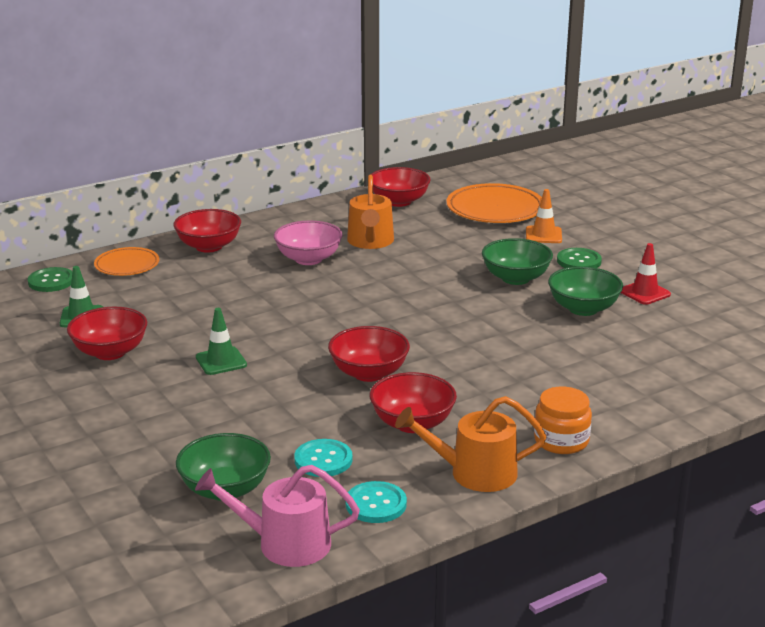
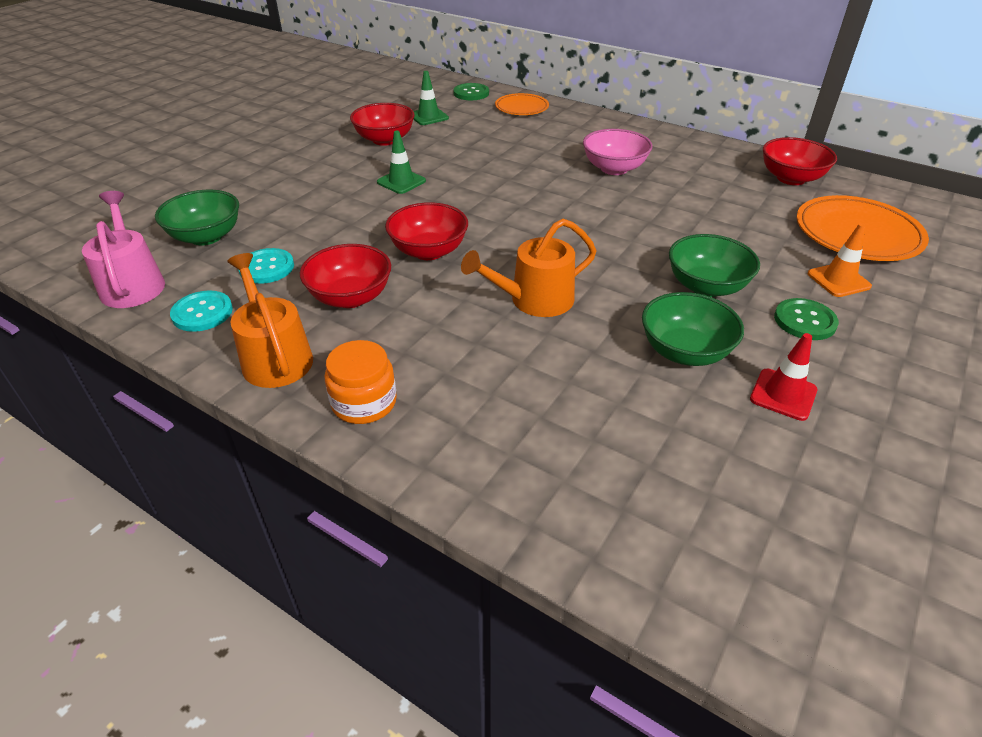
camera: 65 degrees right, 15 degrees up
(209, 246) = (586, 125): red bowl -> none
(370, 242) = (684, 187): orange watering can -> orange watering can (534, 300)

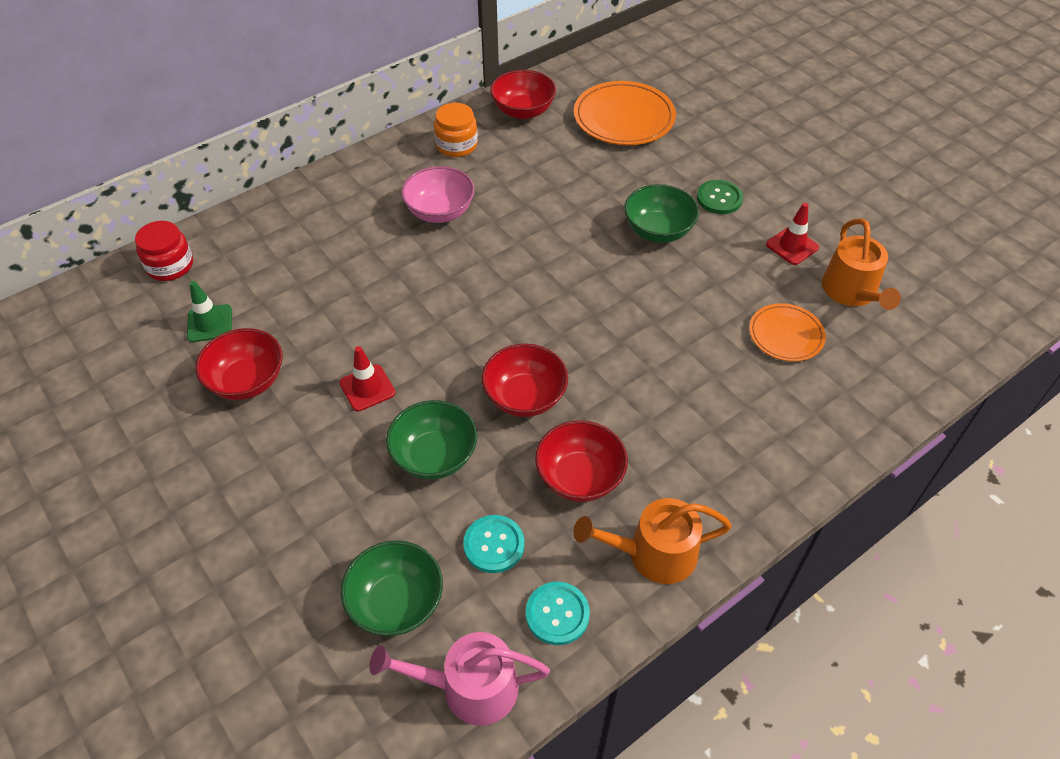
camera: 70 degrees left, 10 degrees up
(364, 402) = (735, 494): orange jar -> orange jar (456, 145)
(401, 182) = (367, 388): green traffic cone -> red traffic cone
(471, 93) = (170, 265): green button -> red jar
(521, 108) = (248, 233): orange plate -> orange plate (786, 335)
(534, 300) = (636, 342): orange watering can -> orange watering can (852, 292)
(684, 351) = (733, 276): green bowl -> green bowl (434, 456)
(838, 280) = (678, 158): orange traffic cone -> none

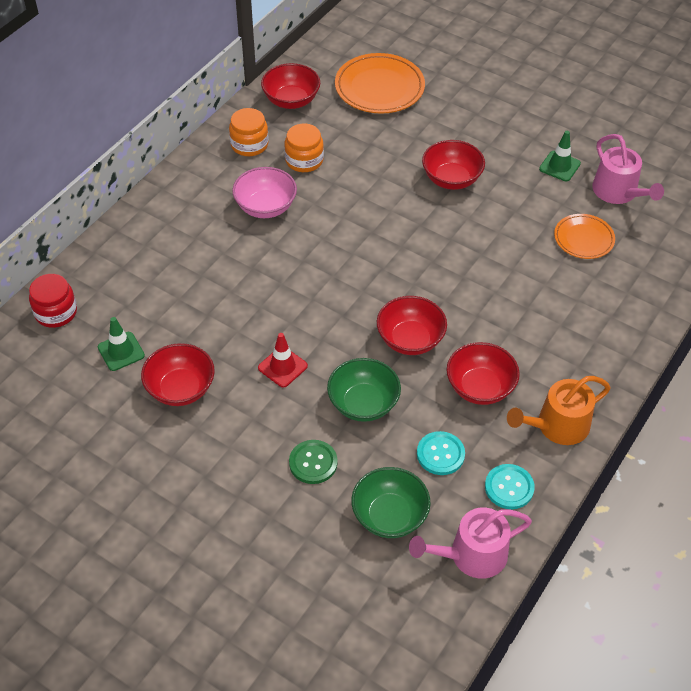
camera: 20 degrees left, 0 degrees up
(505, 174) = (304, 160): none -> orange jar
(658, 230) = (451, 179): green bowl -> red bowl
(719, 198) = (487, 140): green button -> green button (313, 463)
(792, 246) = (559, 166): red traffic cone -> green traffic cone
(852, 292) = (618, 192): orange watering can -> pink watering can

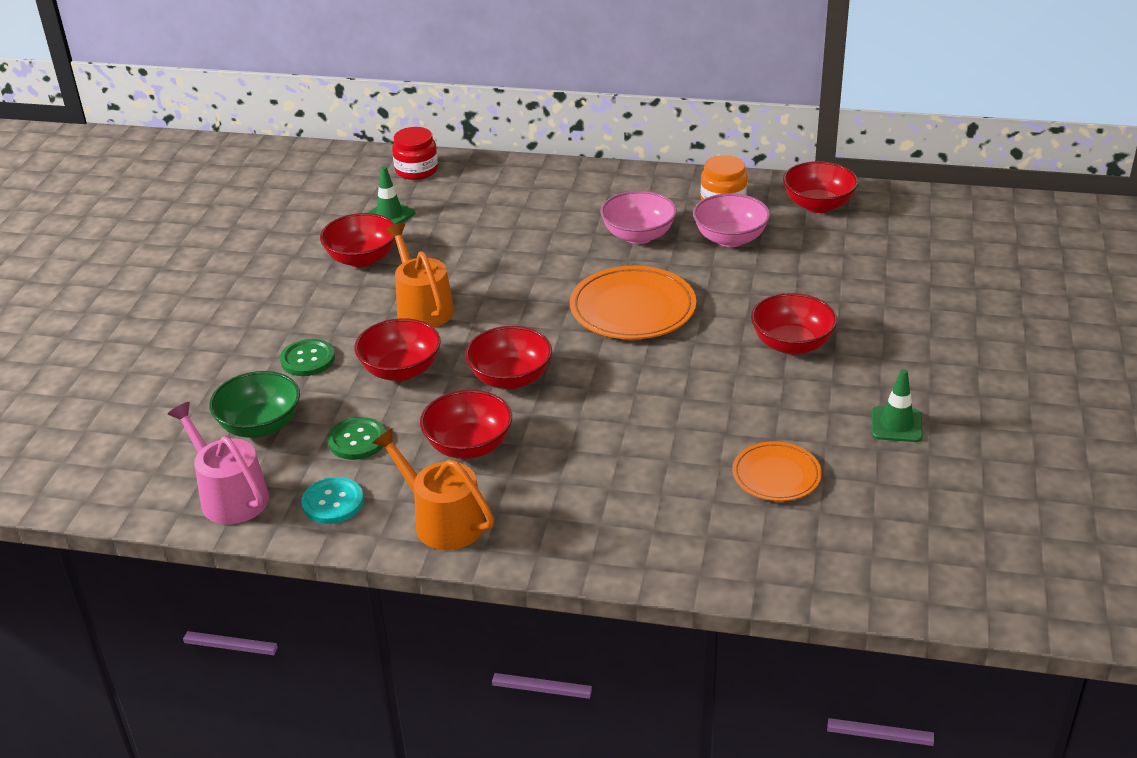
camera: 70 degrees right, 15 degrees down
(282, 367) = (422, 307): red traffic cone -> orange watering can
(304, 160) = (730, 239): orange jar -> pink bowl
(363, 403) = (401, 370): green bowl -> red bowl
(379, 88) = (901, 254): orange plate -> orange plate (632, 309)
(440, 454) = (357, 440): turquoise button -> green button
(618, 192) = (894, 488): pink watering can -> none

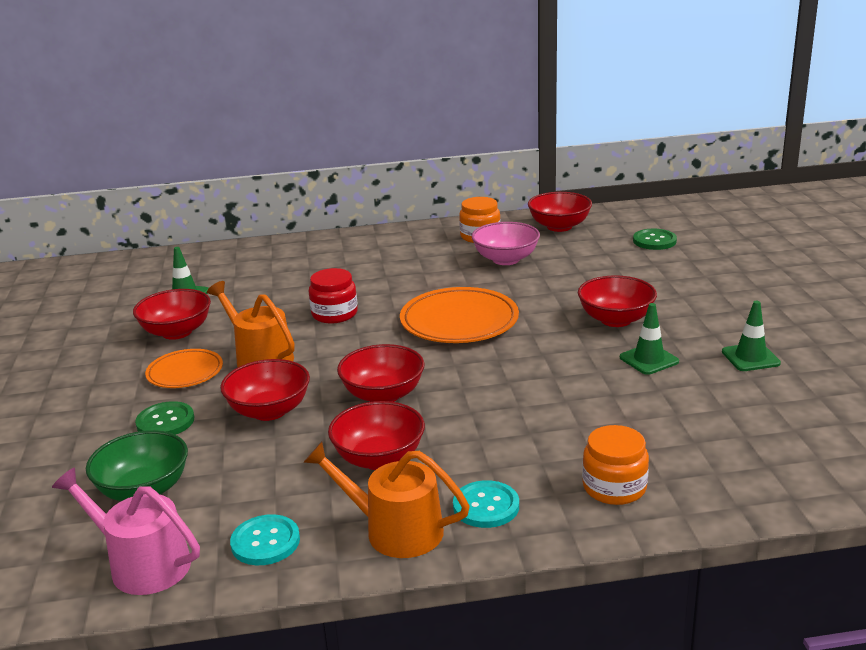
camera: 20 degrees left, 10 degrees down
(357, 440) = (259, 479): green button -> green button (654, 241)
(416, 170) = (192, 260): red jar -> red jar (334, 314)
(532, 519) = (486, 506): none -> turquoise button
(638, 236) = (426, 271): pink bowl -> none
(657, 531) = (614, 487): none -> orange jar
(776, 475) = (684, 417): orange plate -> orange plate (185, 372)
(790, 401) = (649, 359): none -> green traffic cone

